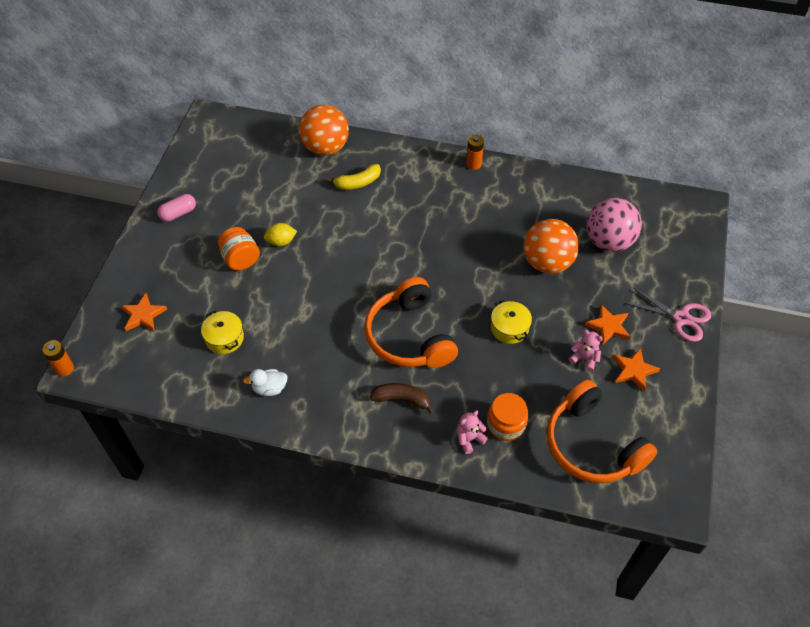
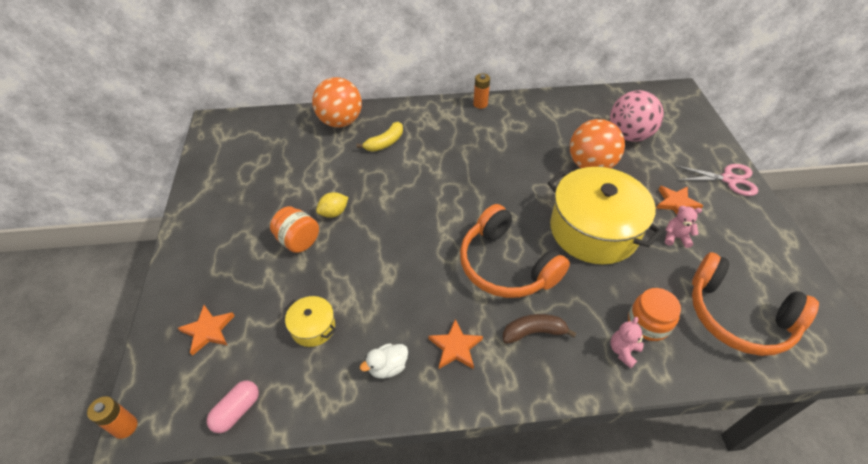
camera: 20 degrees left, 5 degrees down
(178, 213) = (213, 215): pink capsule -> pink capsule (237, 411)
(509, 328) = (593, 230): yellow pot -> yellow pot, size x2.29
(633, 370) = (724, 235): orange star -> orange star (455, 347)

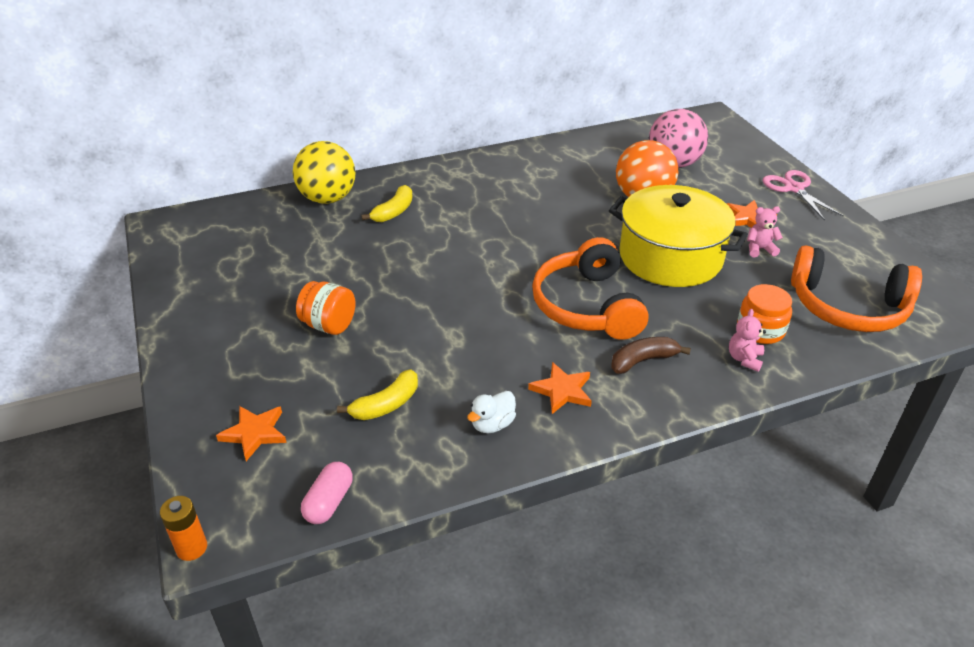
camera: 15 degrees left, 10 degrees down
(313, 327) = (386, 405): yellow pot -> yellow banana
(334, 213) = (361, 290): yellow lemon -> none
(340, 122) = (328, 199): orange ball -> yellow ball
(480, 104) = (493, 157): orange battery -> none
(506, 265) = (587, 306): orange headphones -> orange headphones turned 45 degrees clockwise
(729, 179) = (794, 188): pink scissors -> pink scissors turned 105 degrees counterclockwise

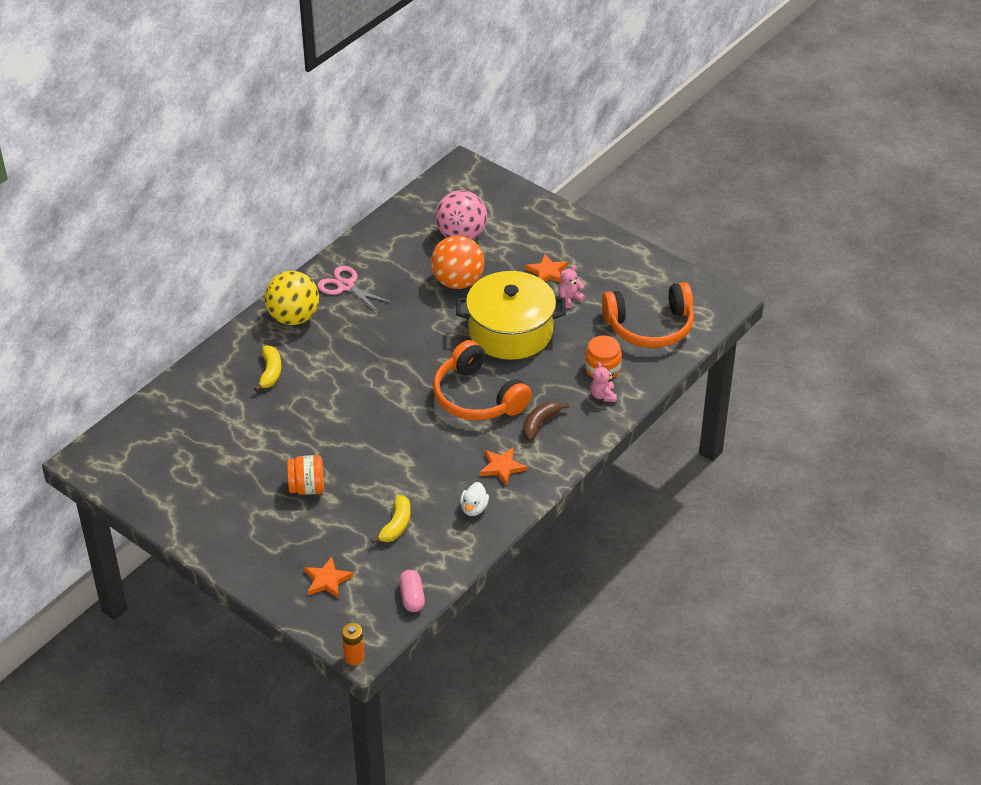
camera: 30 degrees left, 5 degrees up
(328, 199) = (204, 381): yellow ball -> yellow ball (293, 317)
(794, 188) = (566, 228): pink scissors -> pink scissors (346, 286)

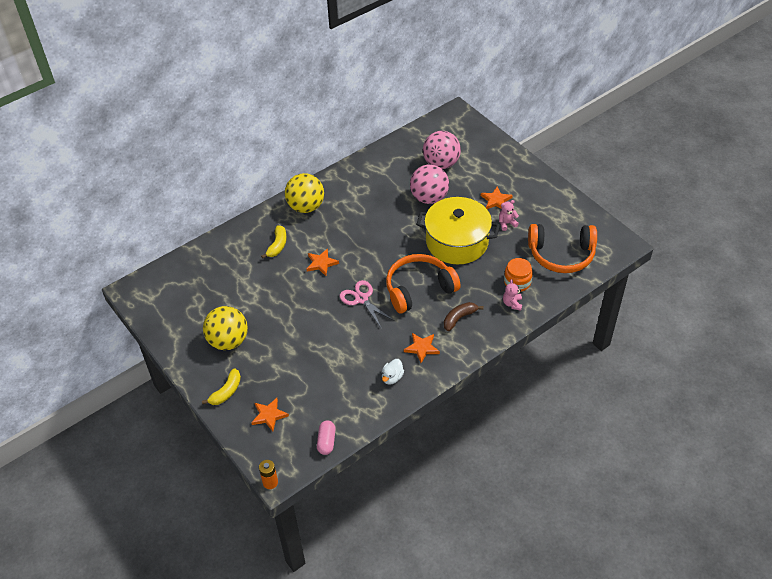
camera: 15 degrees right, 5 degrees up
(242, 501) = (228, 341): none -> yellow ball
(307, 488) = (276, 339): orange jar -> none
(337, 386) = (321, 263): none -> orange star
(346, 286) = (349, 189): pink scissors -> pink scissors (361, 299)
(396, 525) = (331, 380): yellow banana -> yellow banana (226, 392)
(458, 282) = (429, 198): orange ball -> pink ball
(477, 397) = (419, 289): orange headphones -> orange headphones turned 90 degrees clockwise

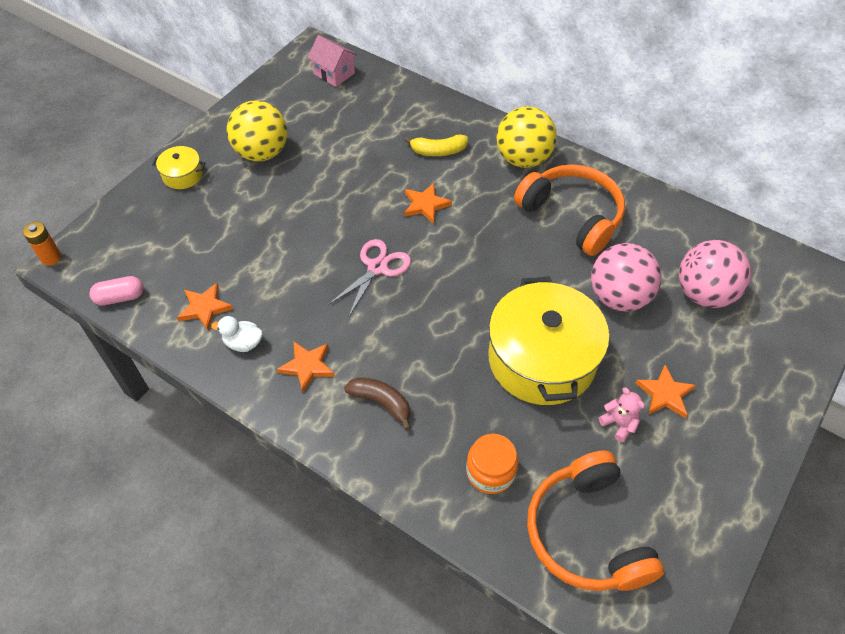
camera: 70 degrees right, 5 degrees up
(168, 284) = (334, 73): none -> pink house
(226, 392) = (182, 175): yellow banana -> yellow pot
(269, 415) = (153, 226): orange star -> orange star (205, 308)
(419, 289) = (422, 333): orange headphones -> orange headphones (572, 216)
(512, 304) = (439, 475): pink teddy bear -> none

